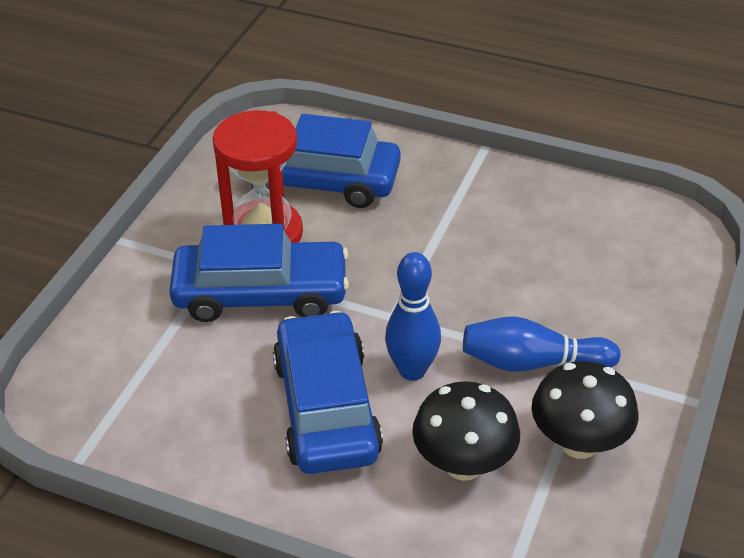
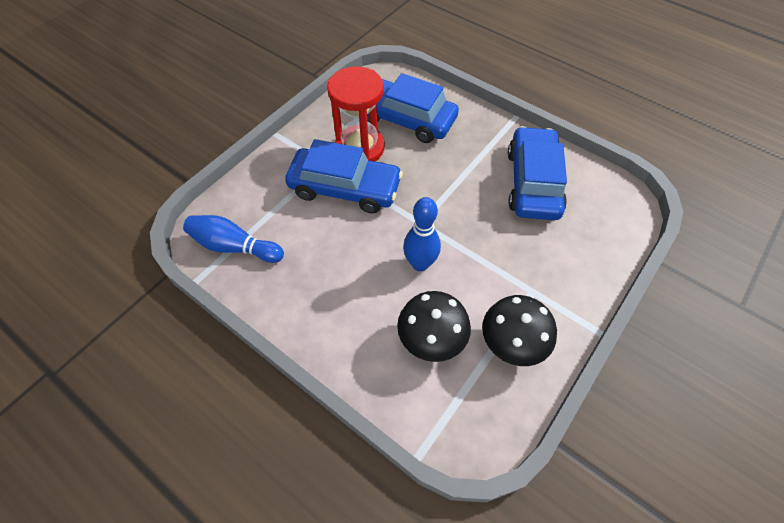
camera: 15 degrees right, 15 degrees up
(326, 408) = (358, 277): blue car -> blue car (533, 182)
(532, 363) = (499, 277): blue bowling pin -> blue bowling pin (234, 247)

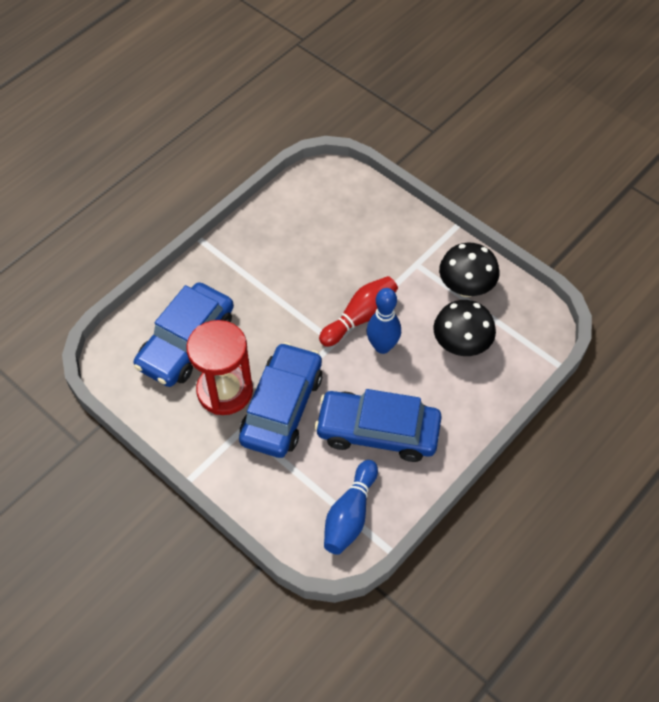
camera: 85 degrees left, 0 degrees up
(452, 242) = (360, 317): none -> red bowling pin
(533, 182) = (294, 241): blue car -> blue car (378, 431)

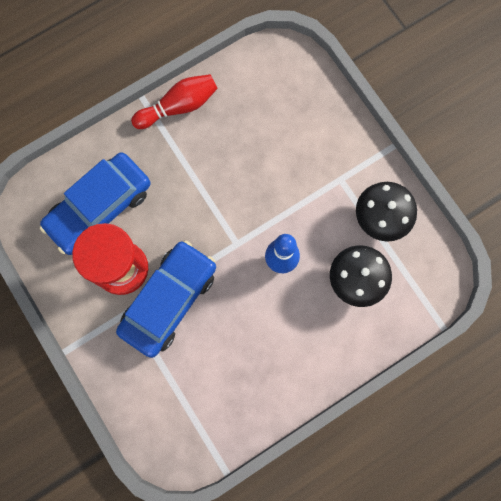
camera: 15 degrees right, 20 degrees up
(350, 515) = (200, 426): blue bowling pin -> none
(360, 317) = (269, 224): red bowling pin -> red bowling pin (179, 106)
(378, 431) = (250, 349): blue car -> none

